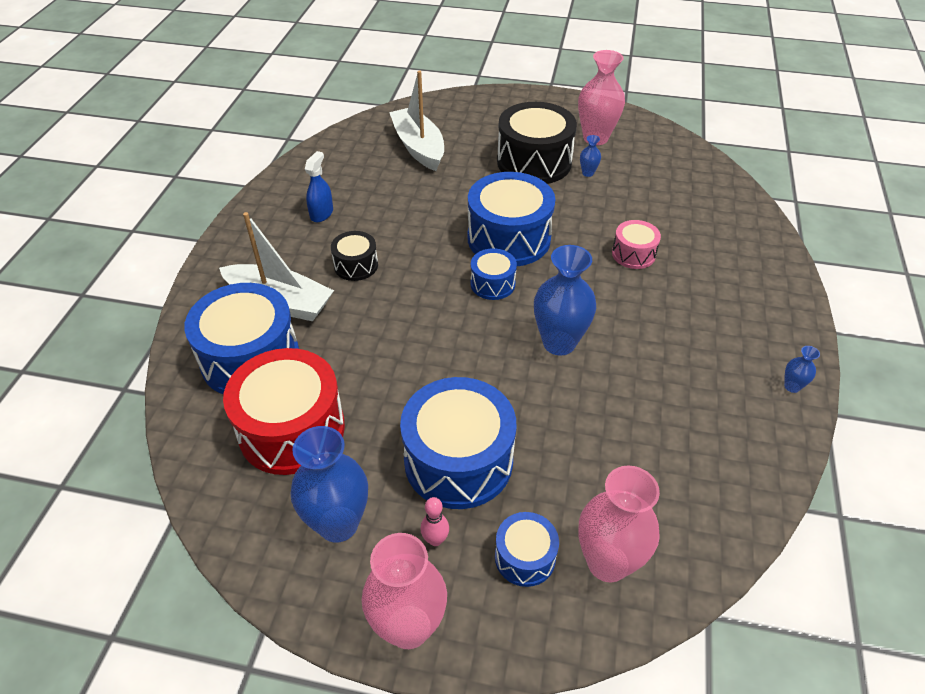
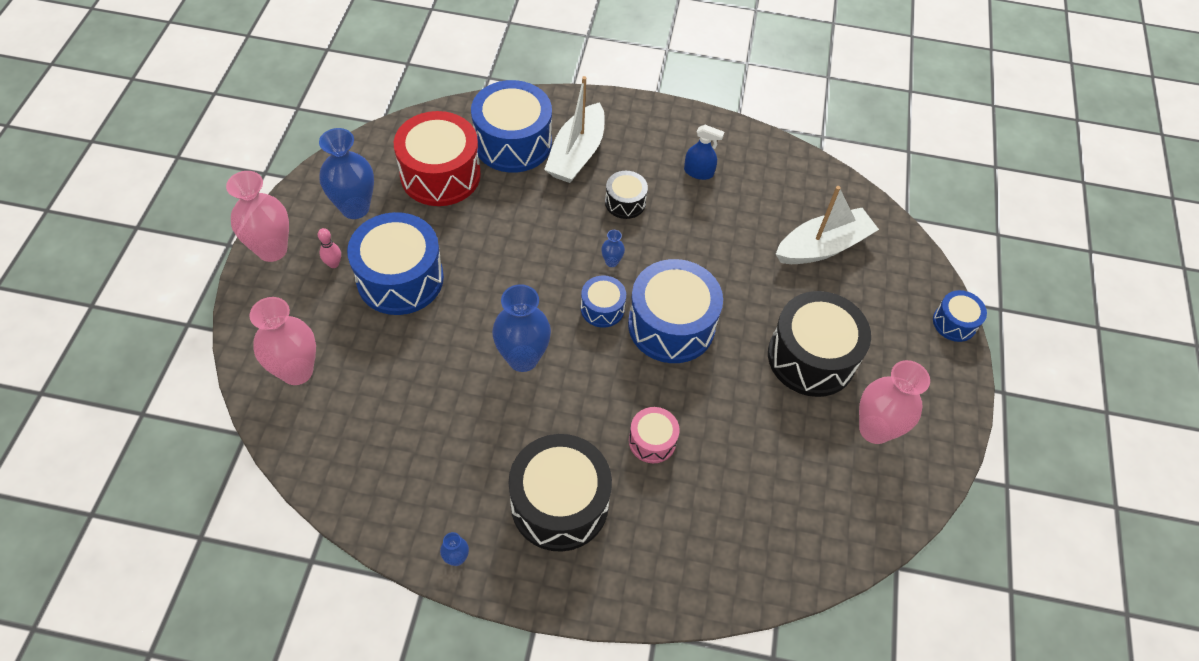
camera: 85 degrees right, 10 degrees up
(525, 557) = (310, 318): blue drum -> blue drum (954, 323)
(588, 173) = (797, 412): blue vase -> blue vase (611, 262)
(712, 314) = (559, 503): none -> black drum

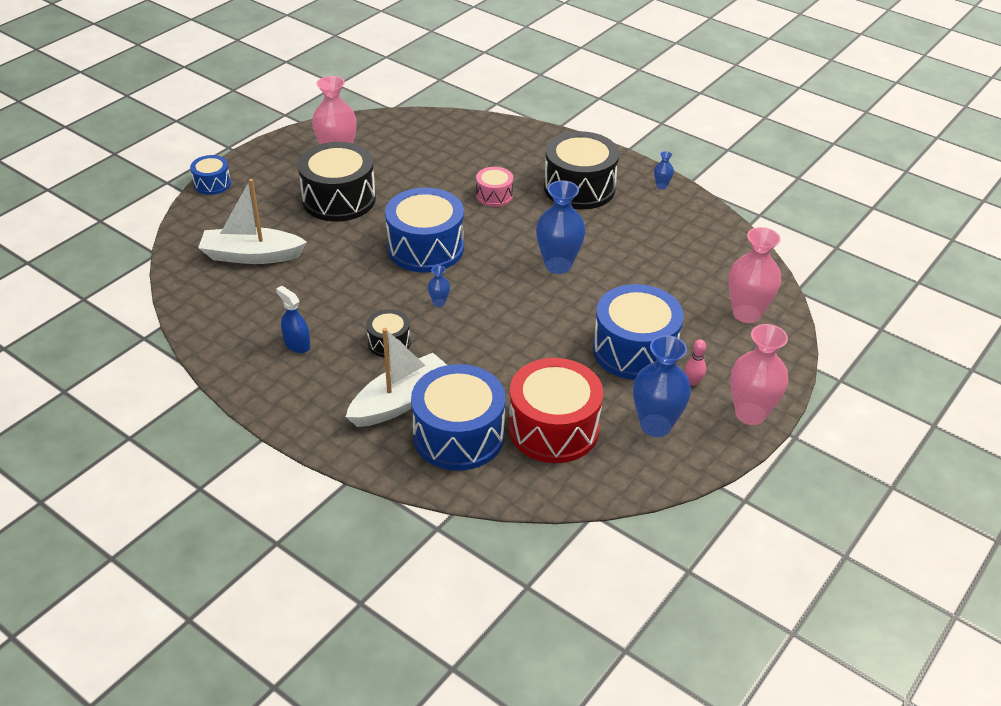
camera: 150 degrees left, 15 degrees down
(602, 308) = (472, 275): blue drum -> none

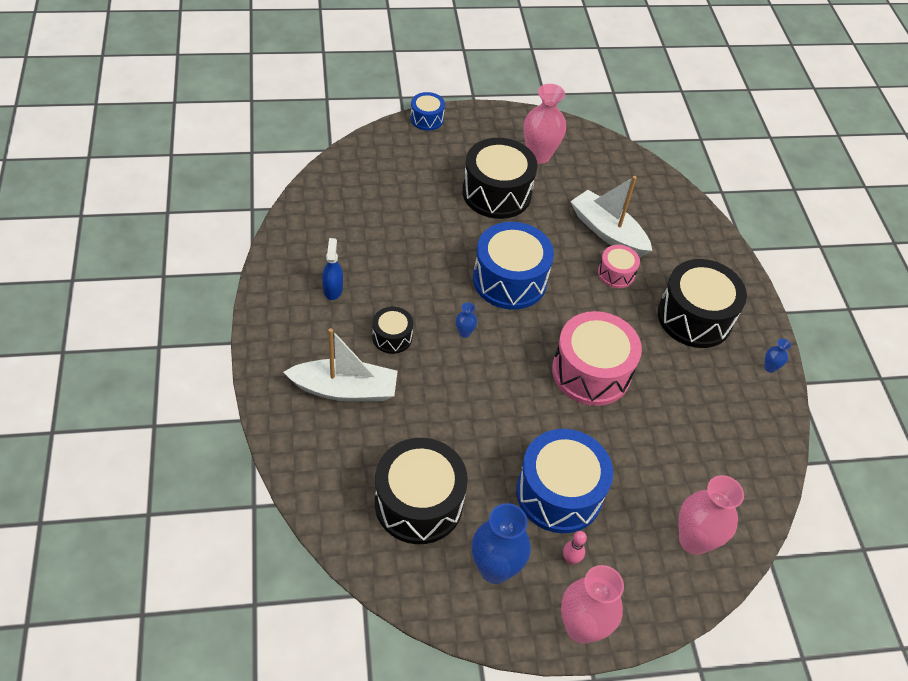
camera: 40 degrees right, 10 degrees up
(252, 255) = (385, 196): white boat -> white boat (608, 232)
(458, 435) = (349, 449): blue drum -> none
(553, 428) = (418, 503): red drum -> black drum
(558, 265) = (591, 372): blue vase -> pink drum

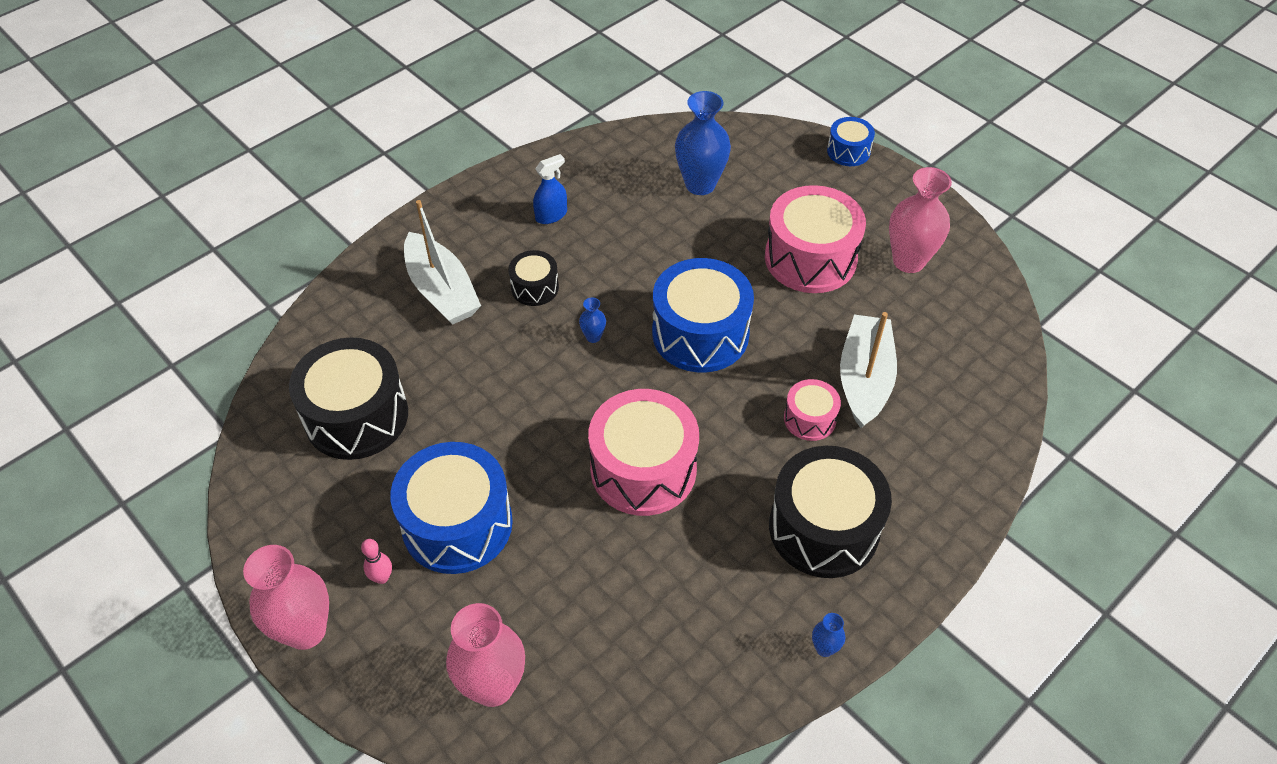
camera: 60 degrees right, 0 degrees up
(495, 569) = (325, 518): blue vase -> blue vase (700, 184)
(496, 193) = (810, 258): black drum -> pink drum

